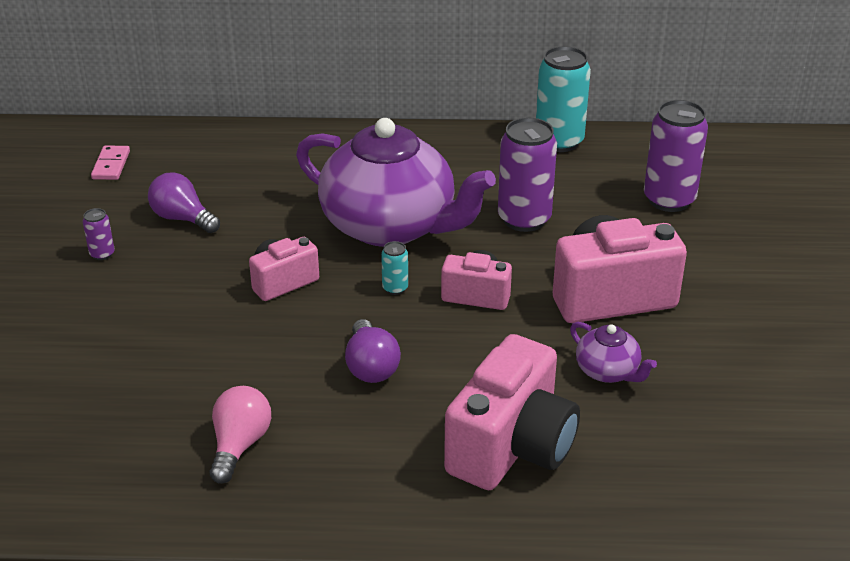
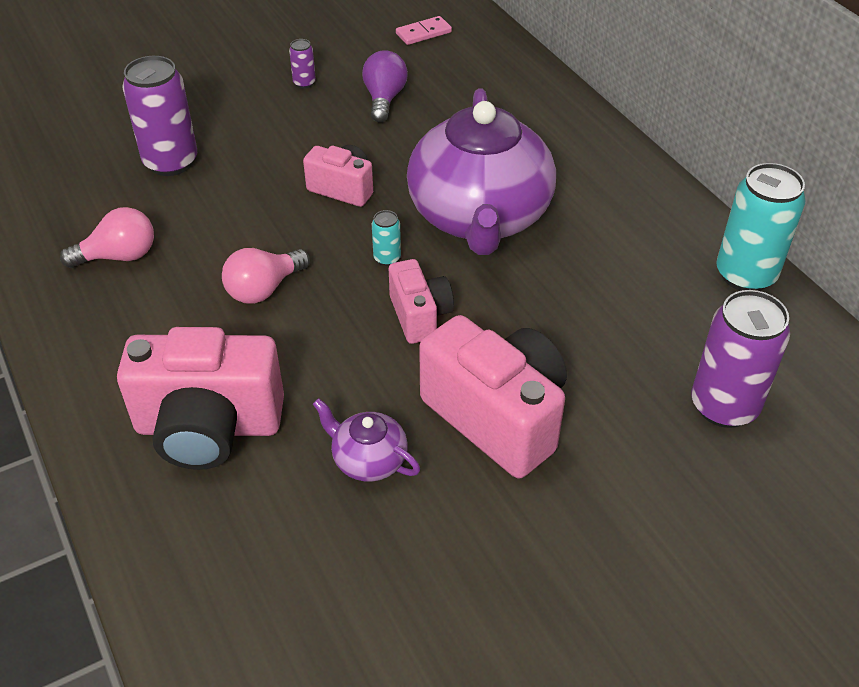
camera: 60 degrees right, 10 degrees up
(371, 367) = (264, 289): purple light bulb -> pink light bulb
(524, 219) = (574, 302): purple can -> purple can (171, 162)
(608, 371) = (368, 459): purple teapot -> purple teapot turned 105 degrees clockwise

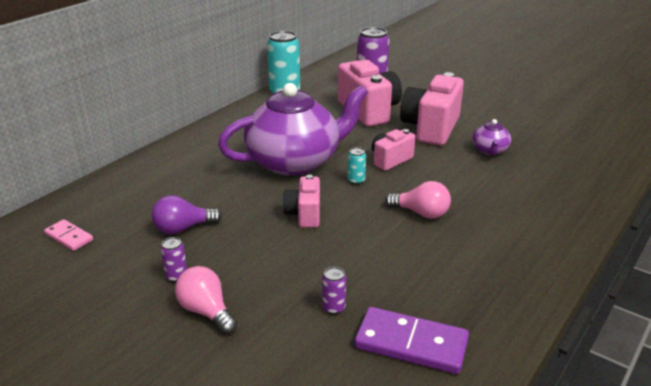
camera: 115 degrees left, 15 degrees down
(80, 192) = (411, 344): none -> purple domino
(119, 256) = (454, 285): pink light bulb -> pink light bulb (206, 311)
(171, 162) = (333, 308): purple can -> purple can, size x0.45
(209, 427) = (528, 196): pink camera -> pink camera (369, 111)

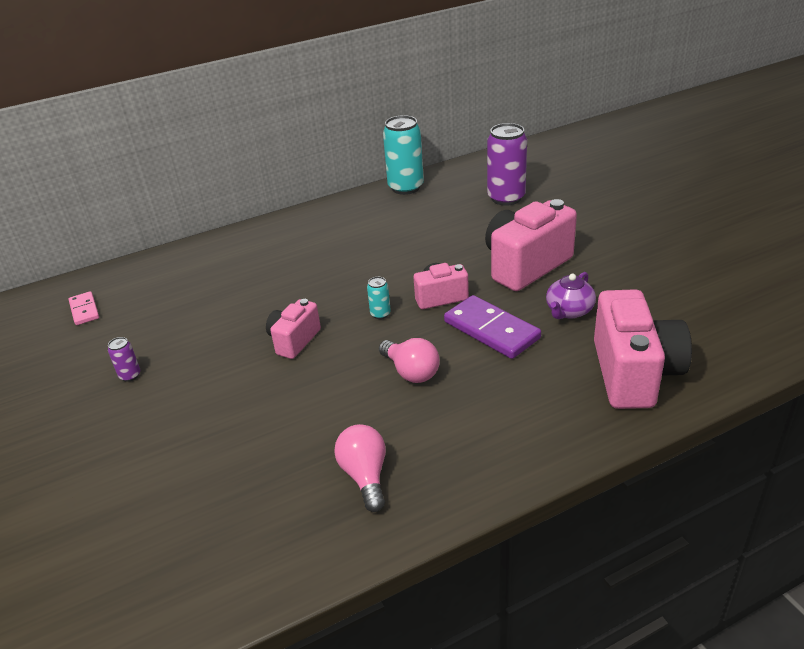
camera: 30 degrees right, 5 degrees up
(183, 228) = (177, 326): purple light bulb -> none
(206, 311) = (122, 419): pink light bulb -> pink light bulb (365, 476)
(295, 161) = (340, 276): purple teapot -> none
(333, 308) = (228, 453): purple can -> none
(369, 111) = (475, 228): pink camera -> pink camera (634, 373)
(411, 344) = (260, 517): purple domino -> purple domino (491, 330)

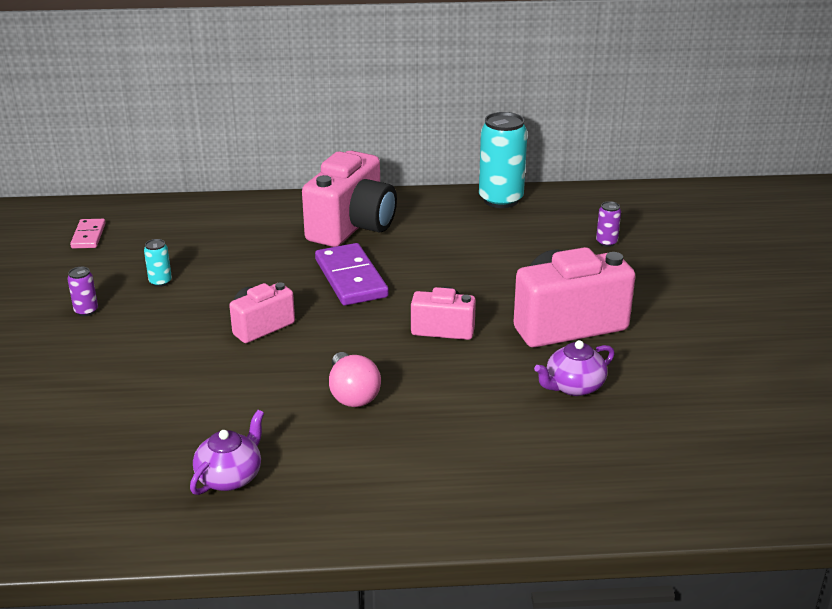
camera: 20 degrees right, 5 degrees down
(365, 476) = (230, 477): pink light bulb -> purple teapot
(380, 314) = (367, 326): turquoise can -> turquoise can (160, 282)
(491, 330) = (470, 379): purple domino -> purple domino (350, 278)
(506, 198) = (606, 242): purple can -> purple can, size x0.45
(634, 373) = (590, 474): pink camera -> pink camera (352, 227)

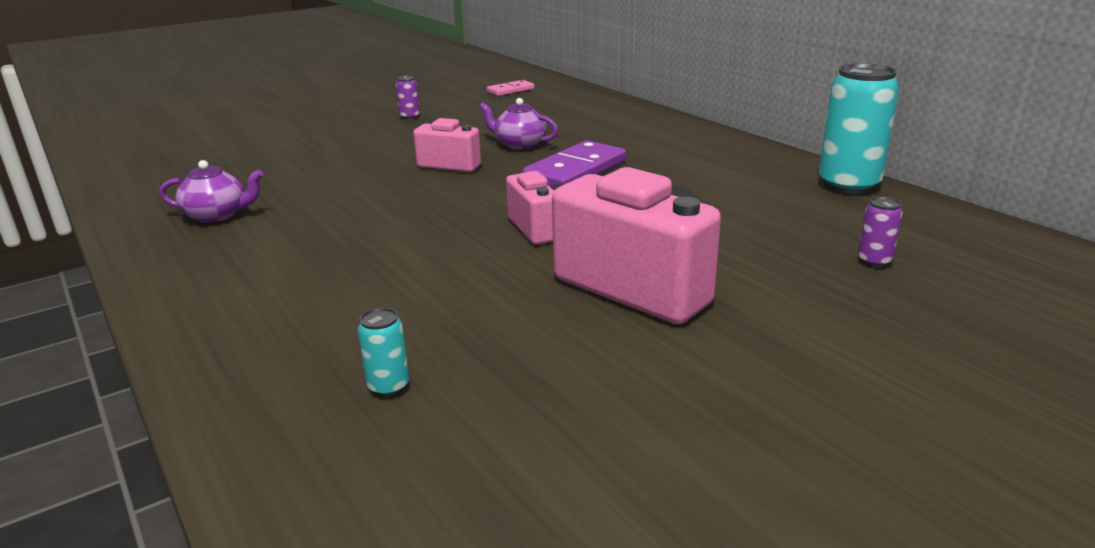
camera: 60 degrees right, 5 degrees down
(160, 282) = (476, 122): turquoise can -> turquoise can (388, 386)
(352, 227) = (666, 147): pink camera -> none
(352, 394) = (379, 223): pink light bulb -> none
(573, 386) = (505, 325): purple teapot -> purple teapot (519, 144)

